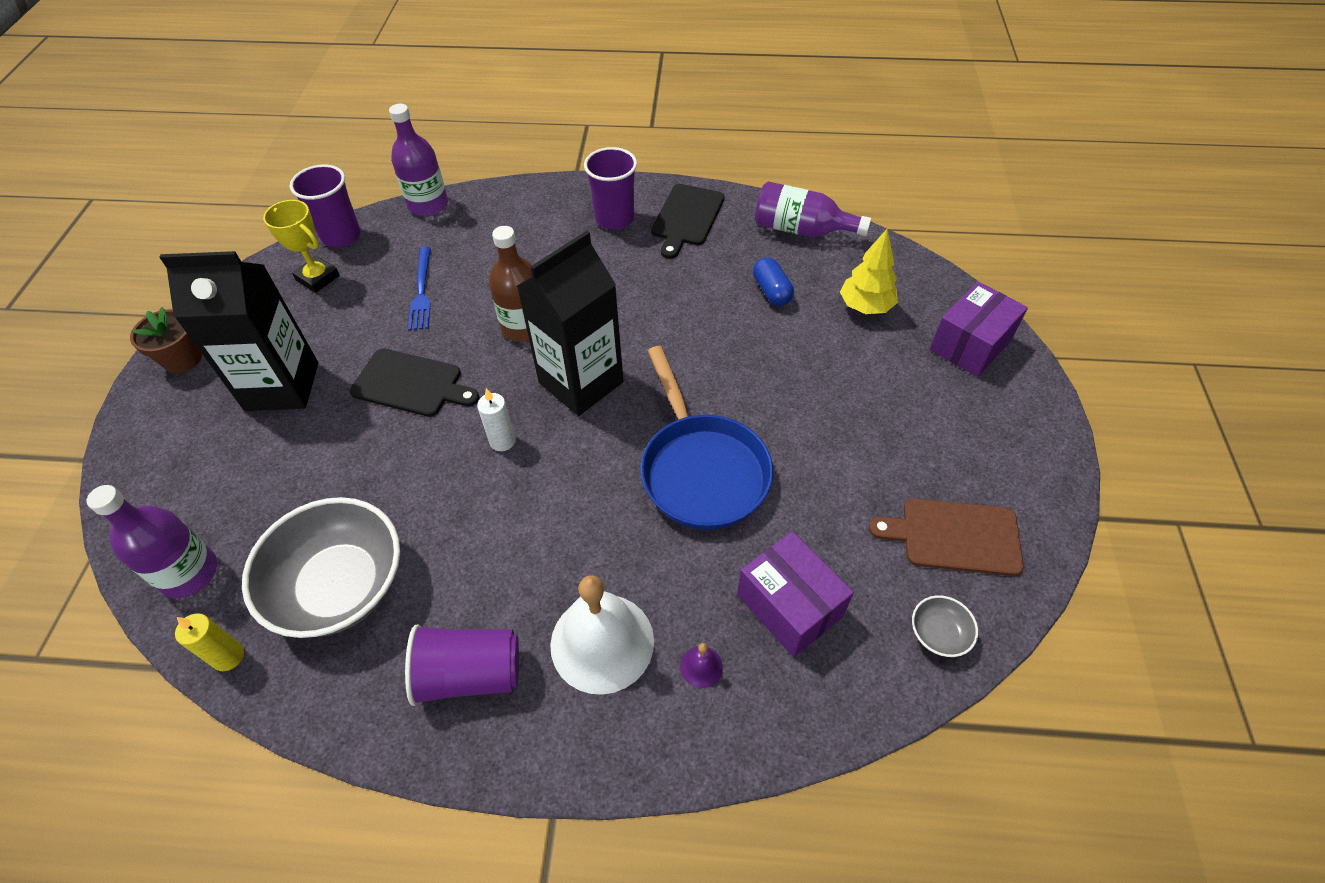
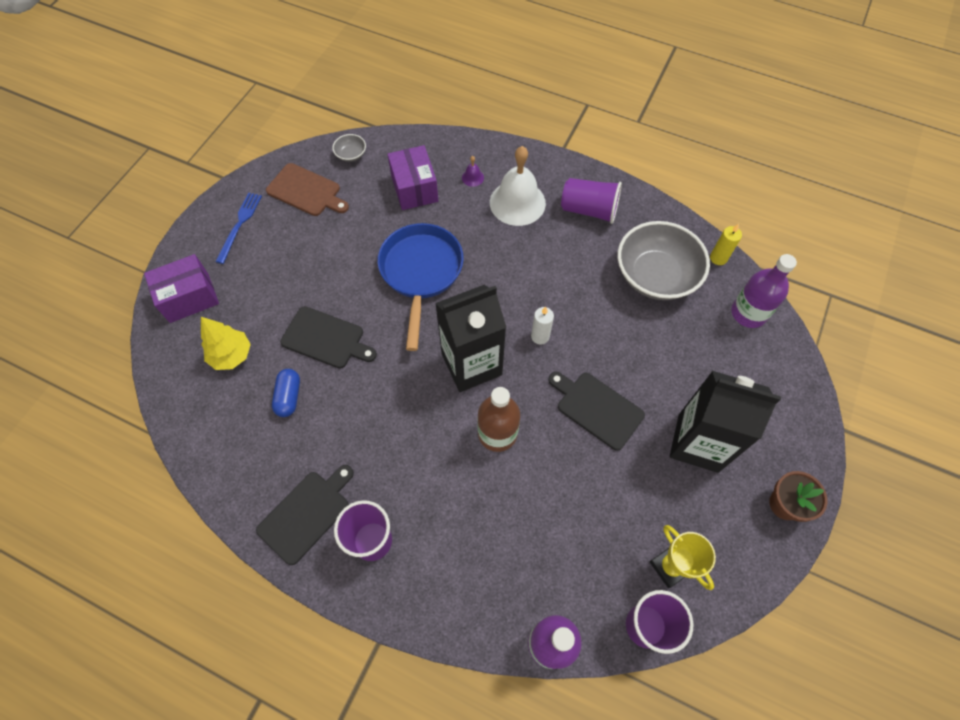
camera: 160 degrees left, 10 degrees up
(421, 291) = (575, 509): blue fork -> blue fork (239, 225)
(773, 354) = (326, 339): none -> black cutting board
(801, 230) = (219, 456): purple bottle -> none

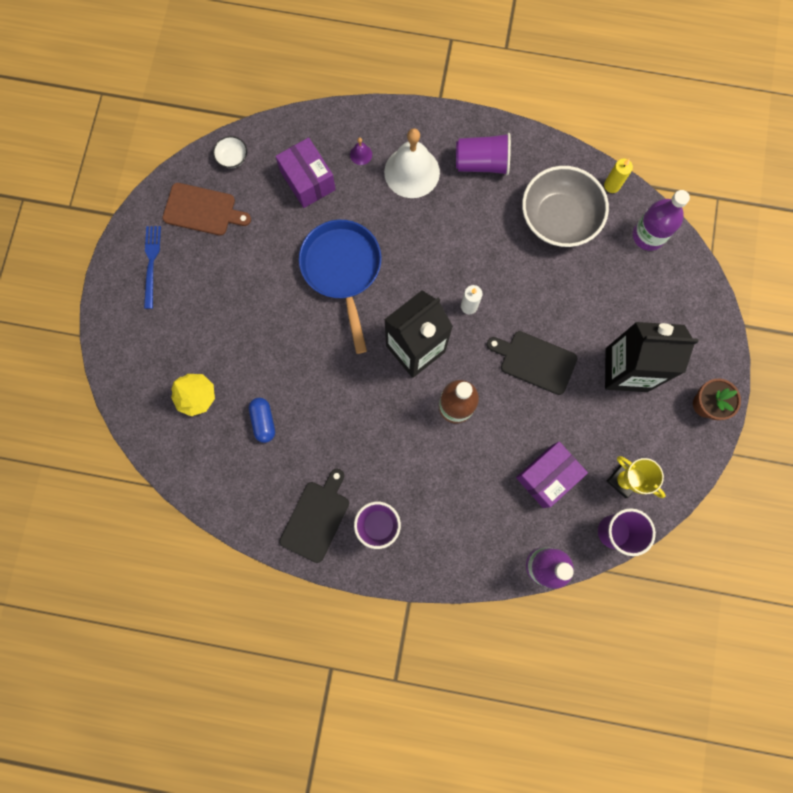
camera: 15 degrees left, 15 degrees up
(189, 298) = (134, 351): purple box -> purple box (547, 476)
(326, 339) = (277, 358): black cutting board -> none
(351, 155) = (232, 157): grey bowl -> white bowl

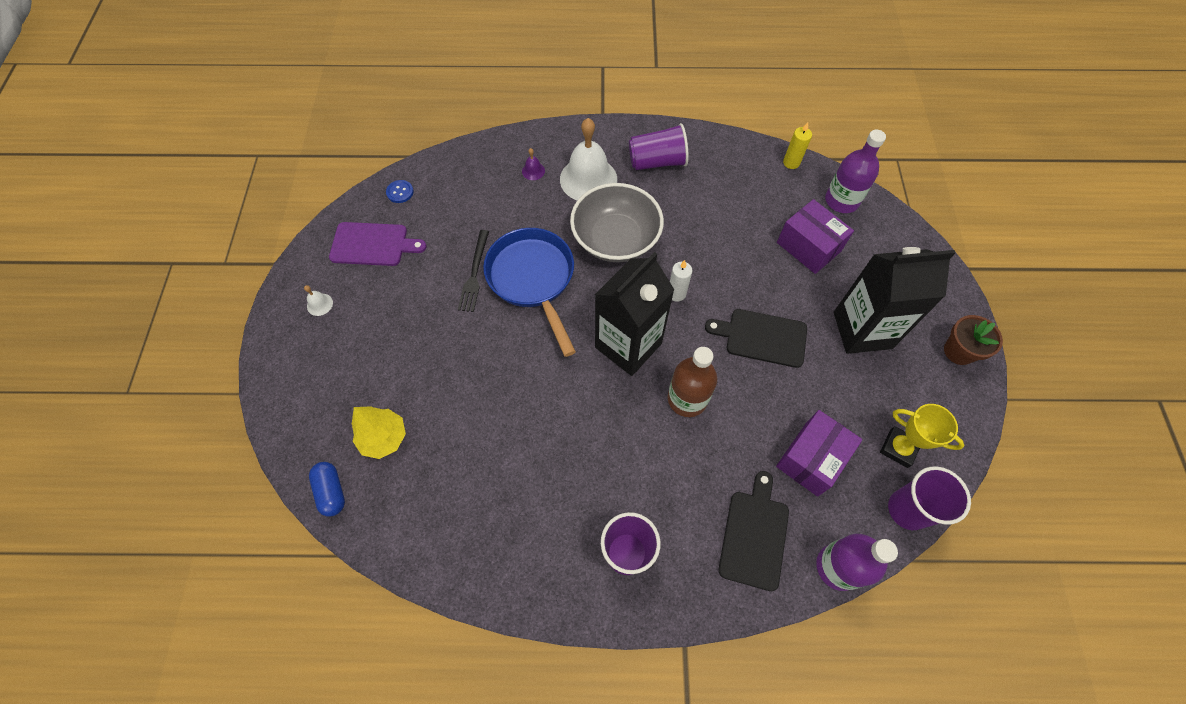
camera: 10 degrees left, 15 degrees down
(151, 263) = (319, 304): blue fork -> white bell
(202, 210) = (372, 244): brown cutting board -> purple cutting board
(232, 157) = (400, 192): white bowl -> blue button
(263, 421) = (467, 453): blue capsule -> blue capsule (331, 491)
(291, 255) = (474, 273): none -> black fork
(308, 181) = (482, 201): purple box -> purple box (808, 247)
(316, 518) = (548, 558): black cutting board -> black cutting board (754, 535)
(558, 218) = (747, 198): grey bowl -> grey bowl (615, 239)

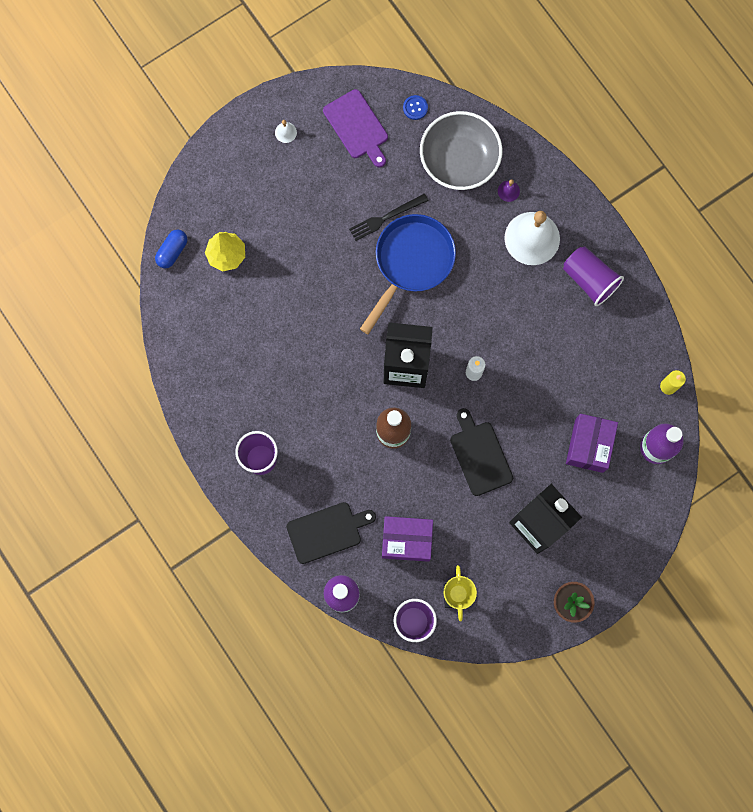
camera: 55 degrees right, 15 degrees up
(615, 239) = (490, 297): grey bowl -> grey bowl (459, 160)

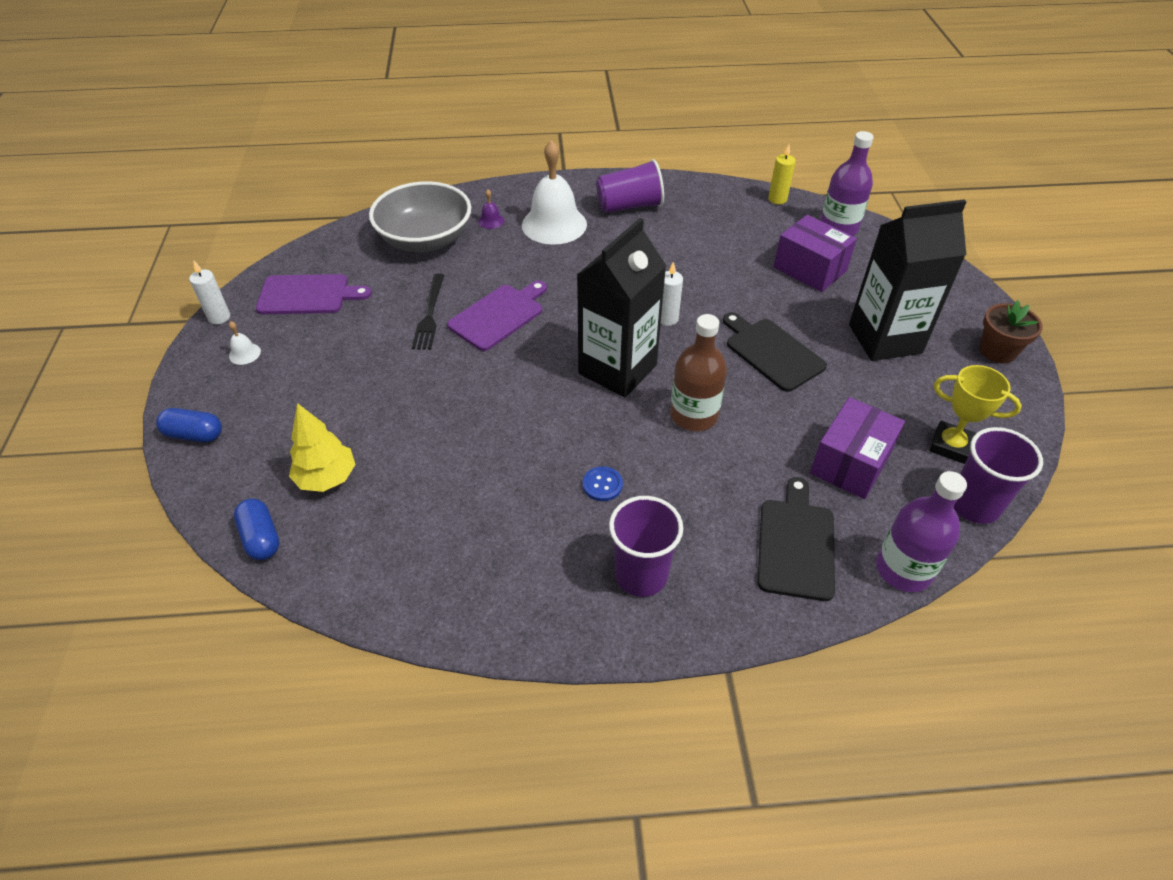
camera: 60 degrees left, 30 degrees down
(212, 159) = (194, 435): none -> blue capsule
(305, 90) = (219, 317): none -> white candle
(411, 262) = (499, 315): blue pan -> purple cutting board
(415, 108) = (338, 247): blue button -> blue button (602, 485)
(480, 455) = (772, 352): black cutting board -> black cutting board turned 45 degrees clockwise

